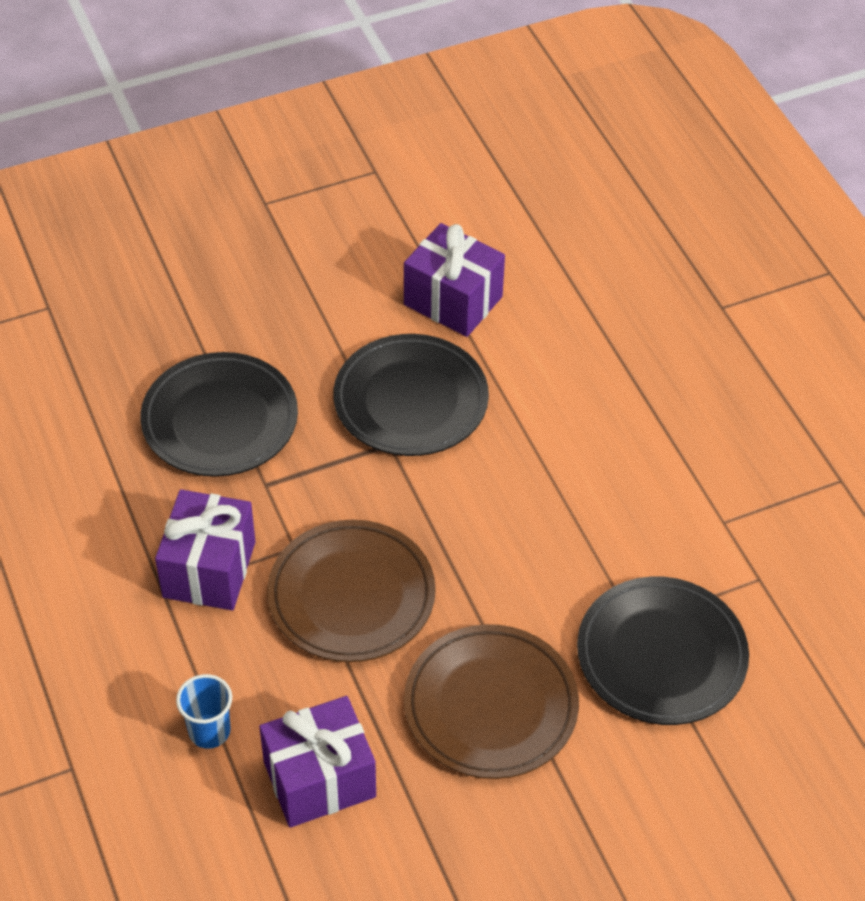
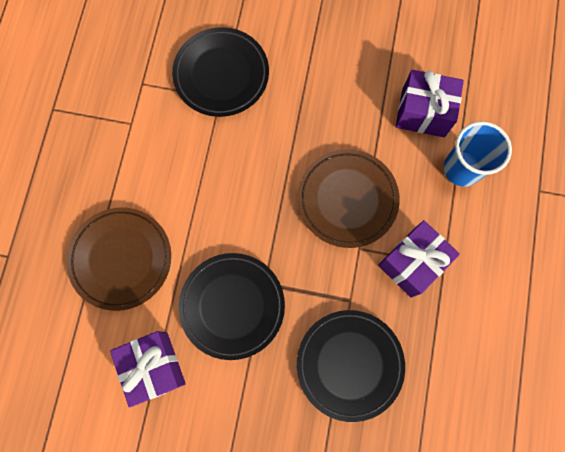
camera: 145 degrees left, 25 degrees up
(209, 731) = (462, 169): blue cup -> blue cup, size x1.64
(491, 706) = (319, 99): brown plate -> brown plate (121, 259)

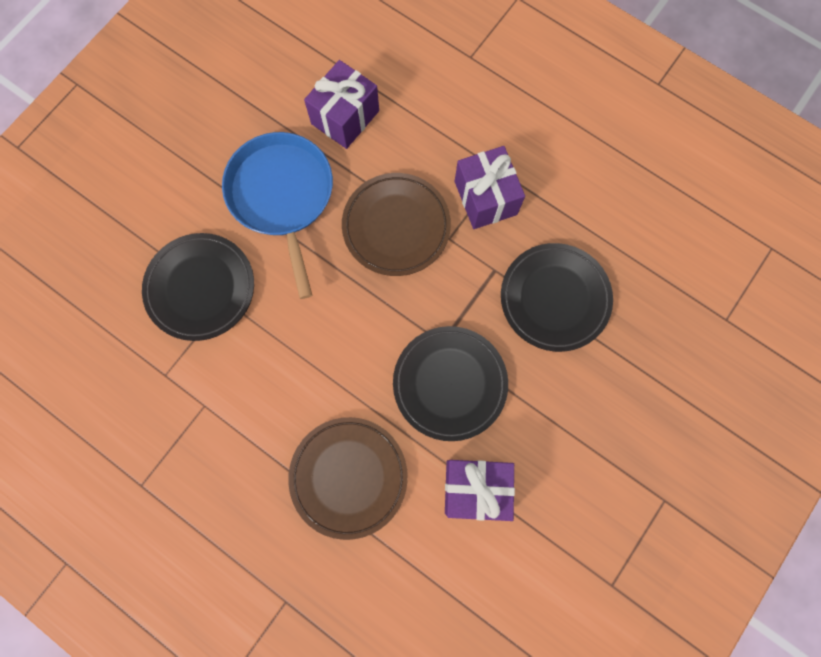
camera: 65 degrees left, 0 degrees up
(327, 97) = (282, 196): none -> blue pan
(462, 169) = (417, 111): blue cup -> none

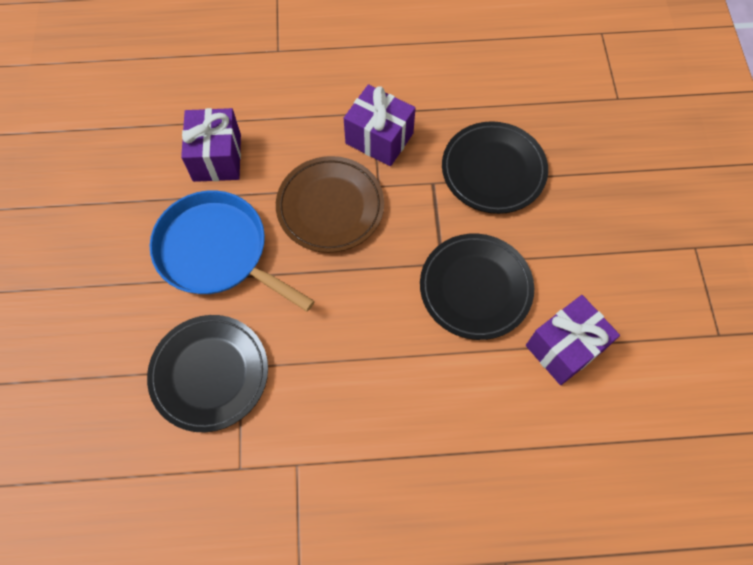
camera: 40 degrees left, 10 degrees down
(349, 477) = (464, 420): brown plate -> none

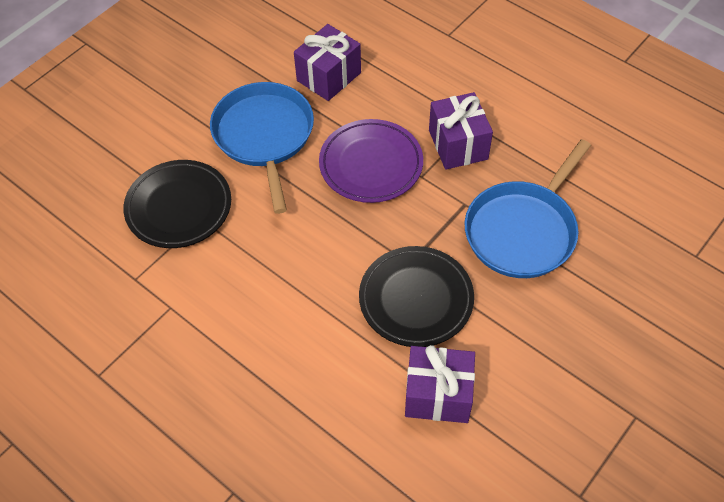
camera: 45 degrees right, 10 degrees down
(330, 207) = (371, 164): brown plate -> purple plate
(493, 170) = (523, 230): black plate -> blue pan

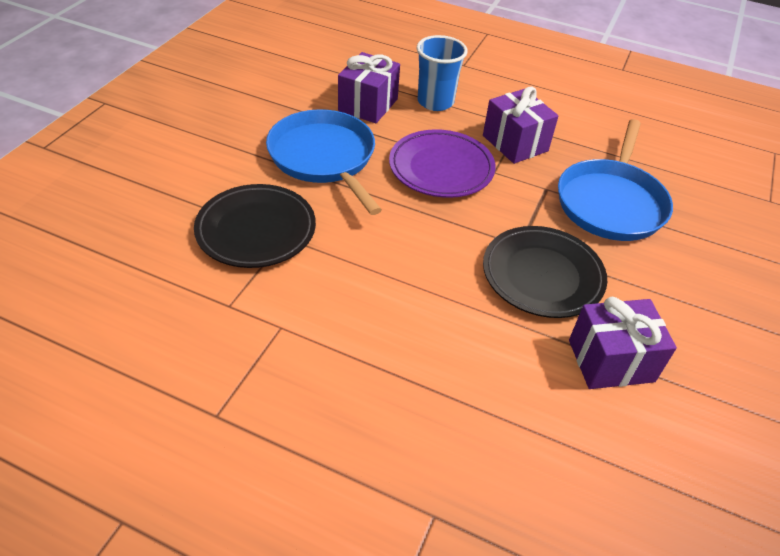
camera: 20 degrees left, 10 degrees down
(398, 81) = (435, 102): none -> blue cup

